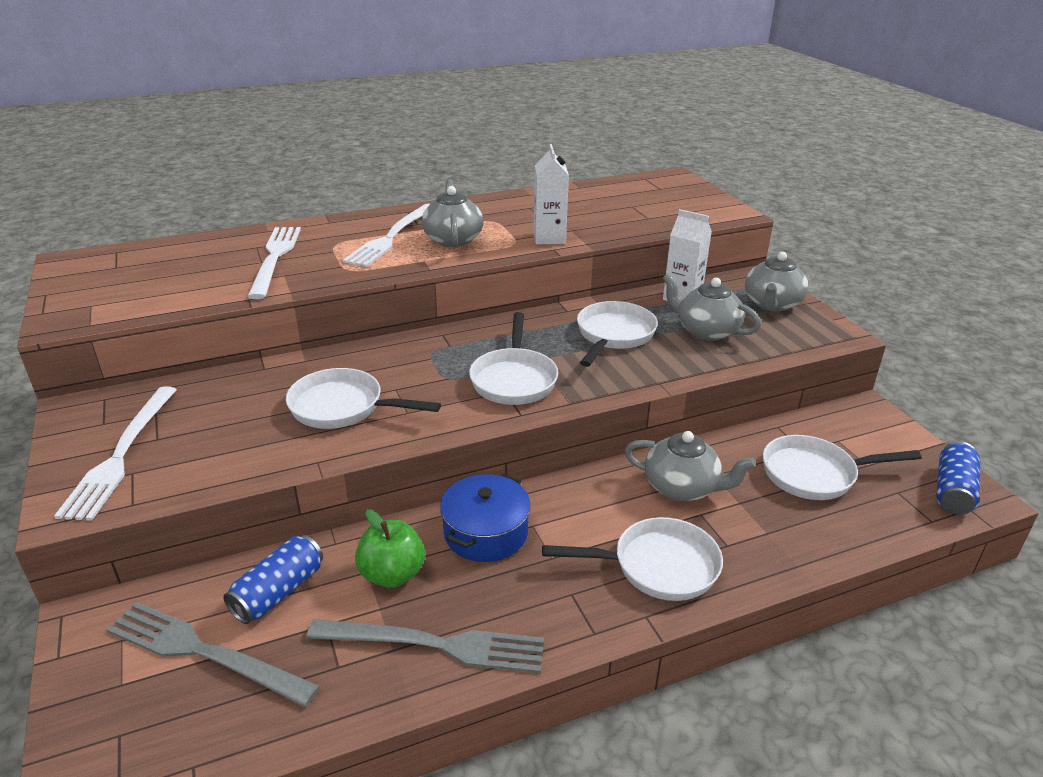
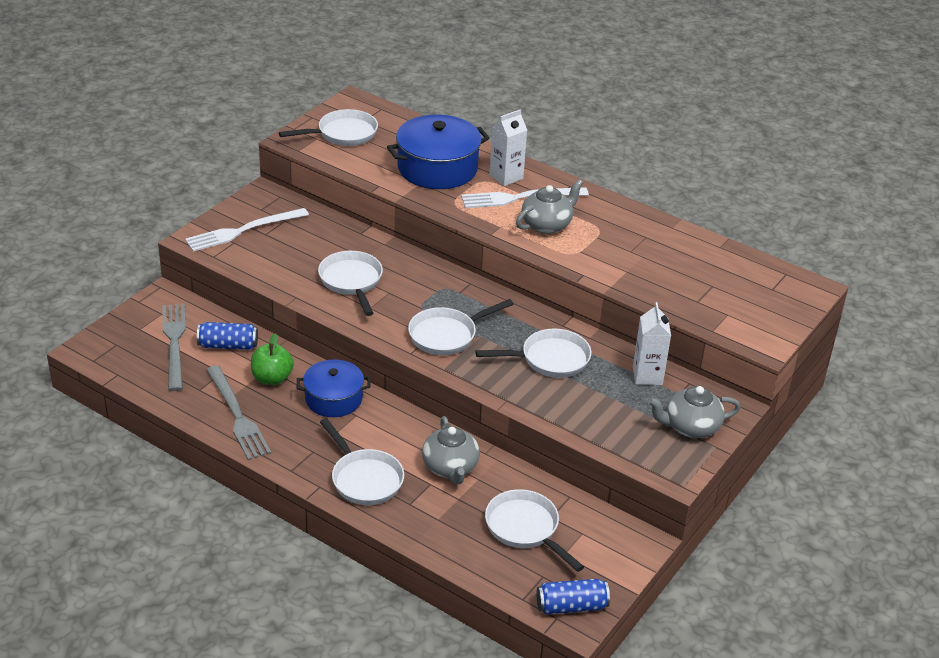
camera: 55 degrees right, 5 degrees up
(116, 287) = (343, 134): none -> white pan
(275, 258) = (437, 168): white fork -> blue pot
(549, 238) = (600, 266): white carton -> white carton (506, 177)
(706, 331) = (605, 402): grey teapot -> none

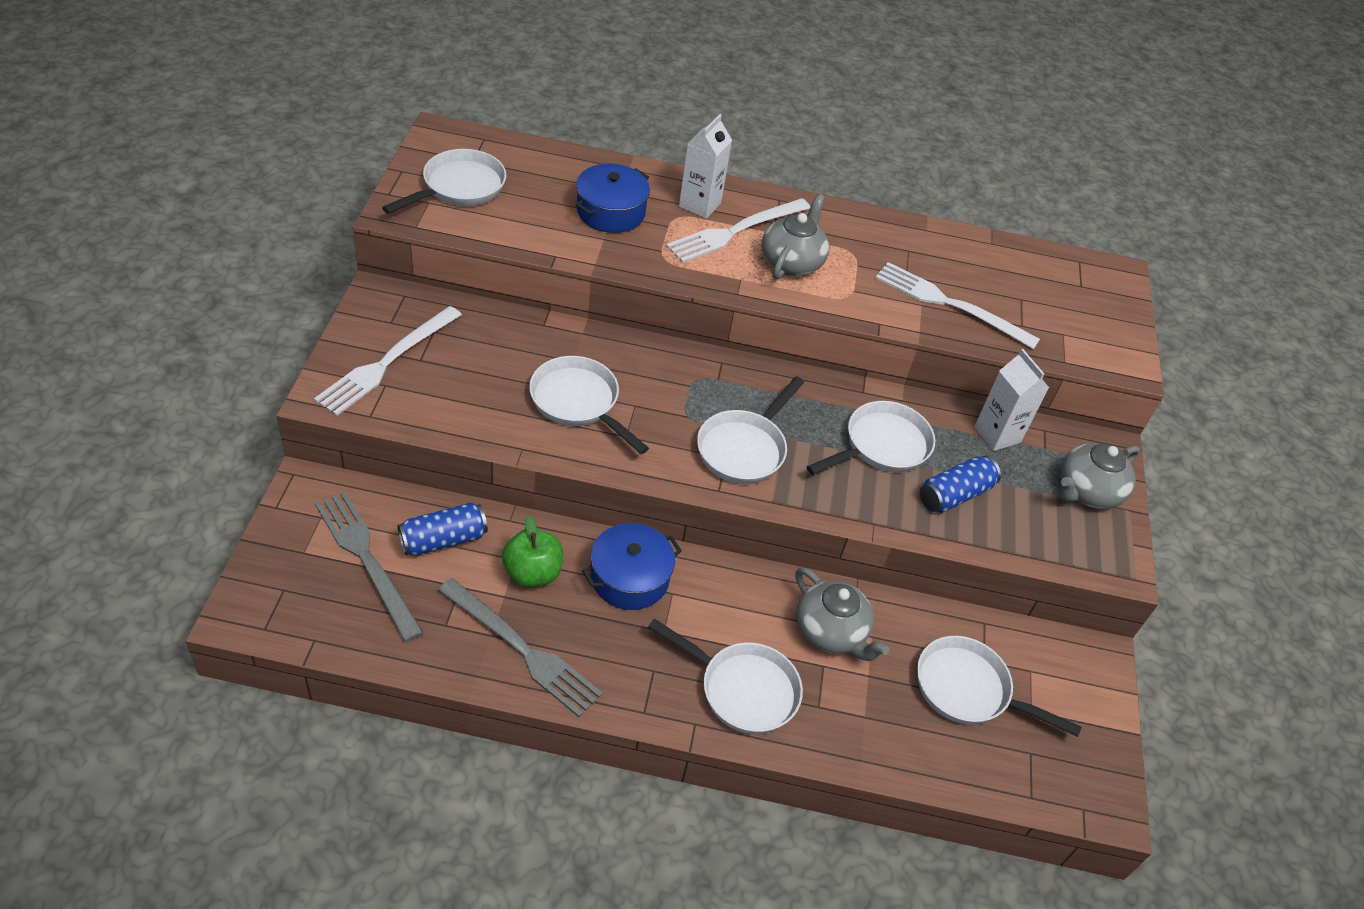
camera: 30 degrees left, 10 degrees up
(437, 168) = (611, 212): blue pot -> blue pot, size x0.64
(571, 606) = (1087, 784): blue can -> blue can (955, 495)
(649, 276) = (950, 304): none -> white fork

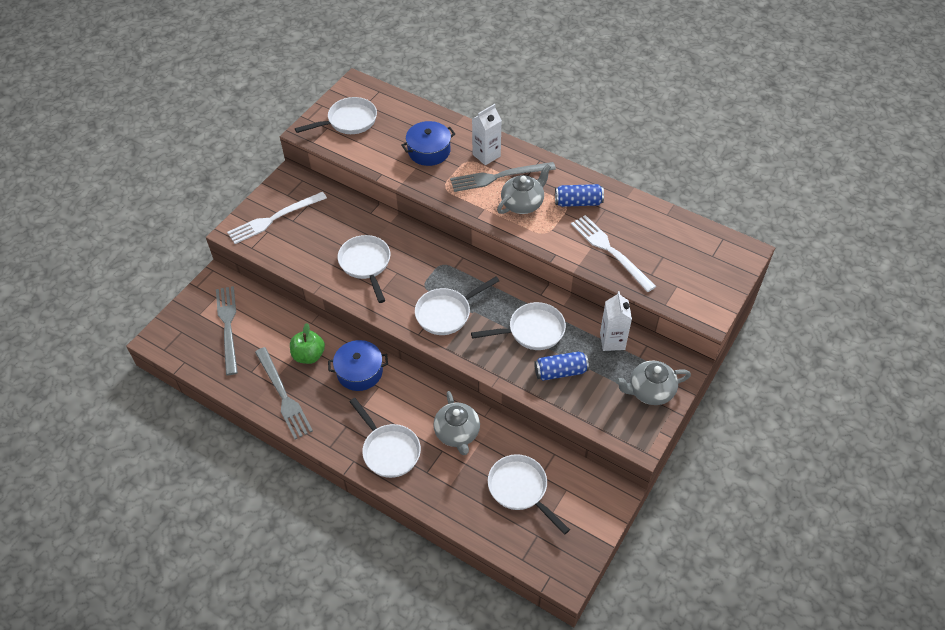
camera: 30 degrees right, 5 degrees up
(443, 539) = (271, 325): blue can -> blue can (578, 202)
(735, 231) = (499, 177): white fork -> grey fork

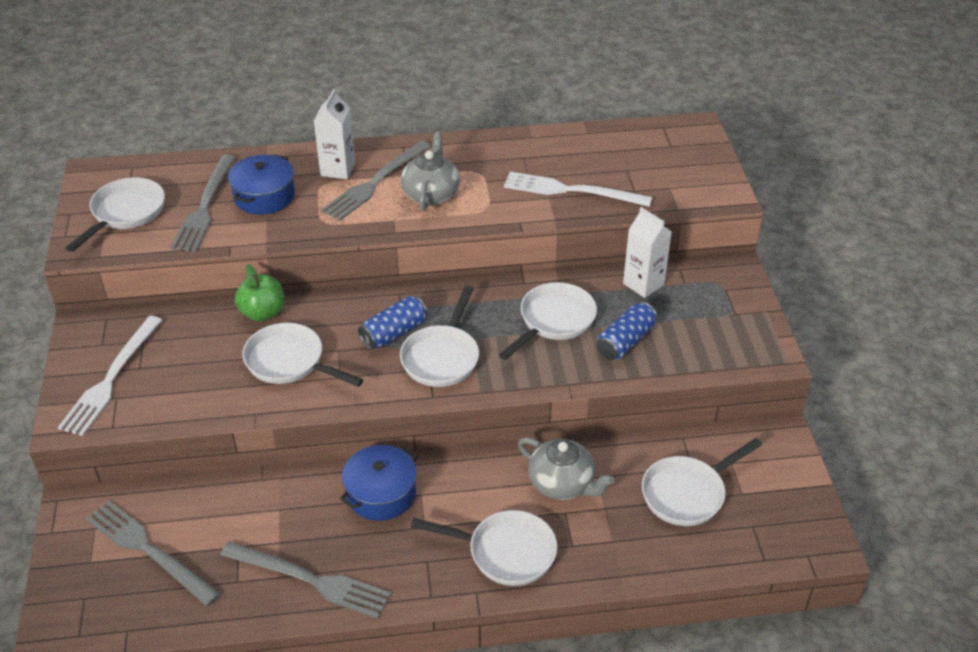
camera: 40 degrees left, 10 degrees down
(309, 355) = (297, 515): green apple -> green apple (263, 313)
(392, 140) = (205, 206): none -> grey fork
(520, 489) = (687, 493): white pan -> white pan turned 45 degrees counterclockwise
(578, 202) = (488, 164): blue can -> blue can (394, 333)
(650, 391) = (729, 307): grey teapot -> none

